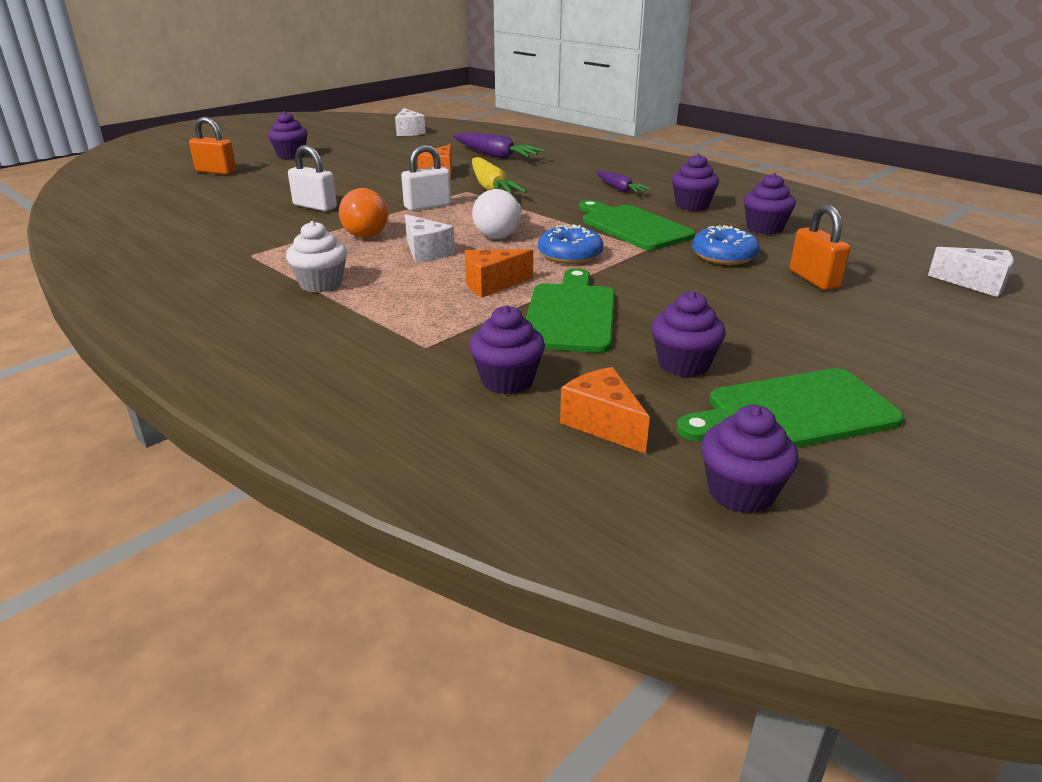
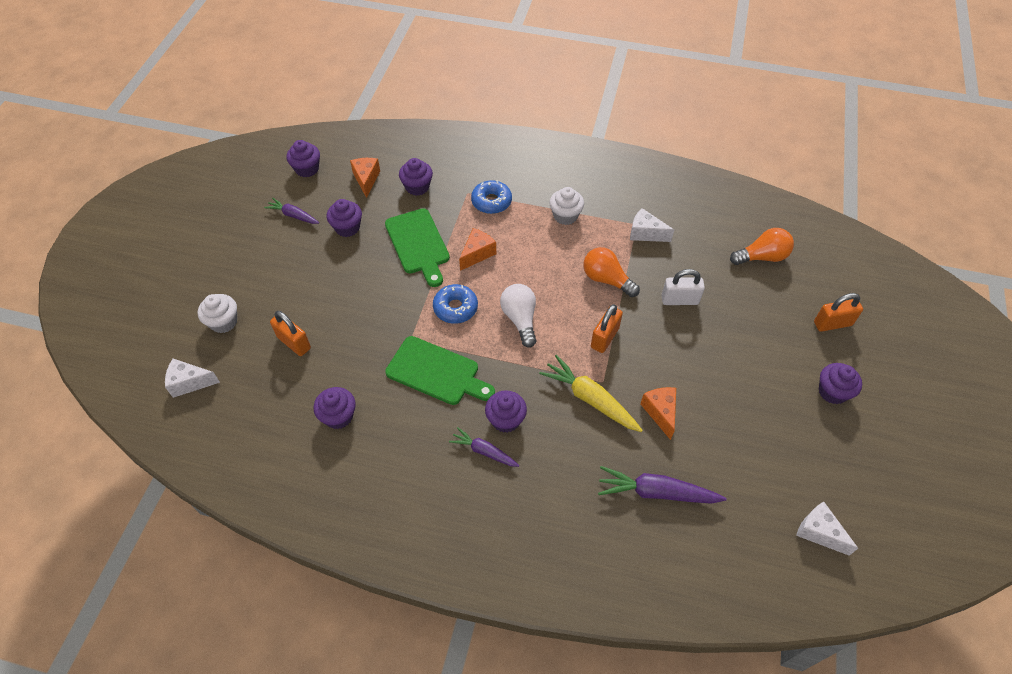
camera: 150 degrees right, 25 degrees up
(179, 207) = (762, 257): none -> orange light bulb
(426, 252) = (543, 272): white cheese -> white cheese (645, 233)
(427, 206) = (604, 338): white padlock -> orange padlock
(603, 424) = (366, 179): orange cheese -> orange cheese turned 120 degrees counterclockwise
(692, 205) = (408, 440): purple cupcake -> purple cupcake (505, 420)
(724, 256) = (357, 352): blue donut -> blue donut (491, 202)
(794, 412) = (293, 215): green cutting board -> purple carrot
(934, 319) = (224, 322): none -> white cupcake

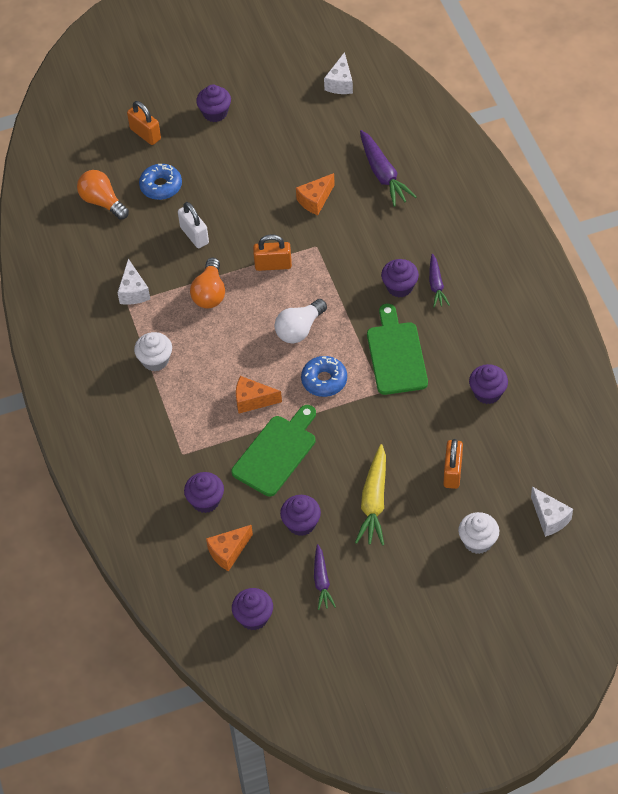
camera: 120 degrees left, 0 degrees up
(491, 202) = (180, 427): blue donut -> blue donut (161, 186)
(590, 399) = (338, 246): yellow carrot -> yellow carrot (374, 502)

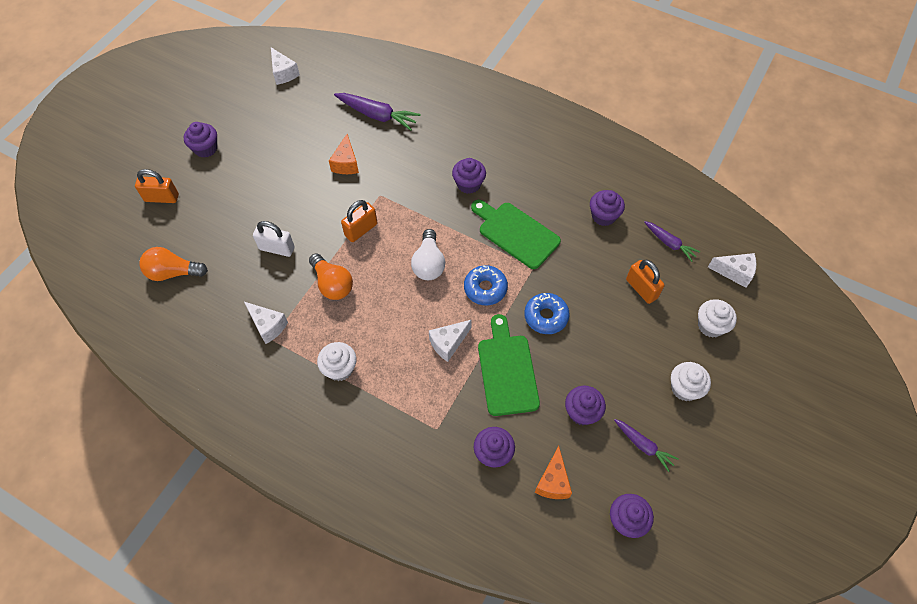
camera: 45 degrees left, 5 degrees up
(161, 186) = (213, 229): blue donut -> blue donut (546, 316)
(252, 400) = (448, 343): orange cheese -> white cheese
(374, 502) = (614, 352): yellow carrot -> none
(401, 568) = (684, 388): none -> white cupcake
(436, 285) = (492, 166): purple carrot -> purple carrot (669, 243)

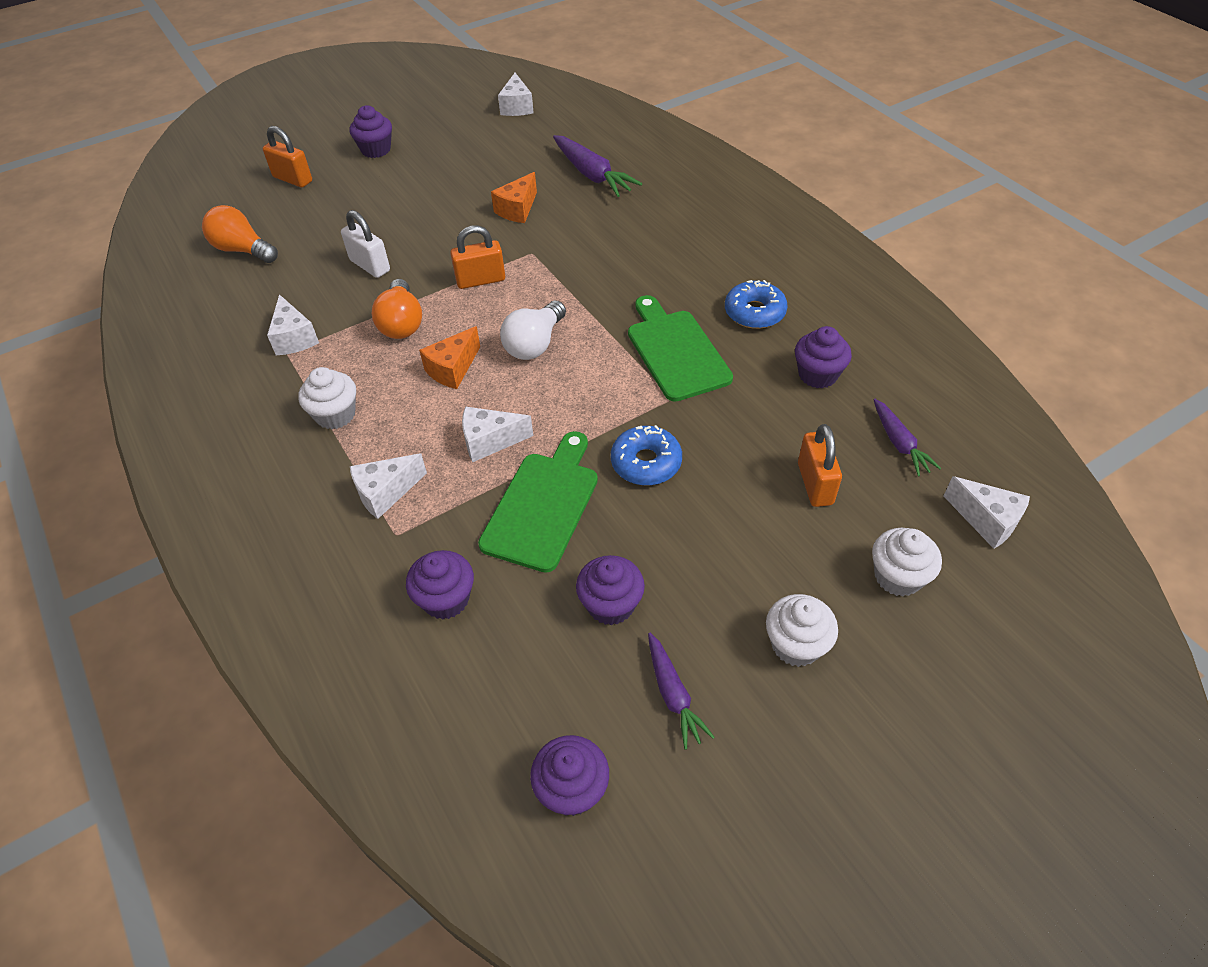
camera: 30 degrees right, 10 degrees down
(411, 406) = (385, 493): none -> white cheese
(468, 184) = (652, 277): purple cupcake -> none
(485, 288) = (587, 398): blue donut -> blue donut (754, 312)
(553, 481) = (501, 677): orange cheese -> orange cheese (453, 369)

